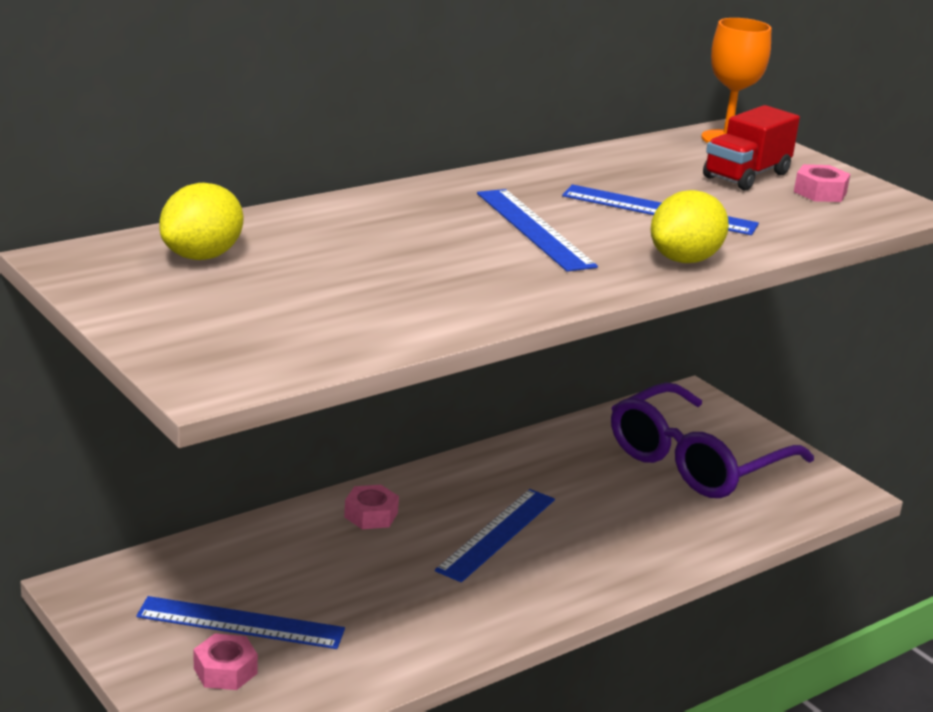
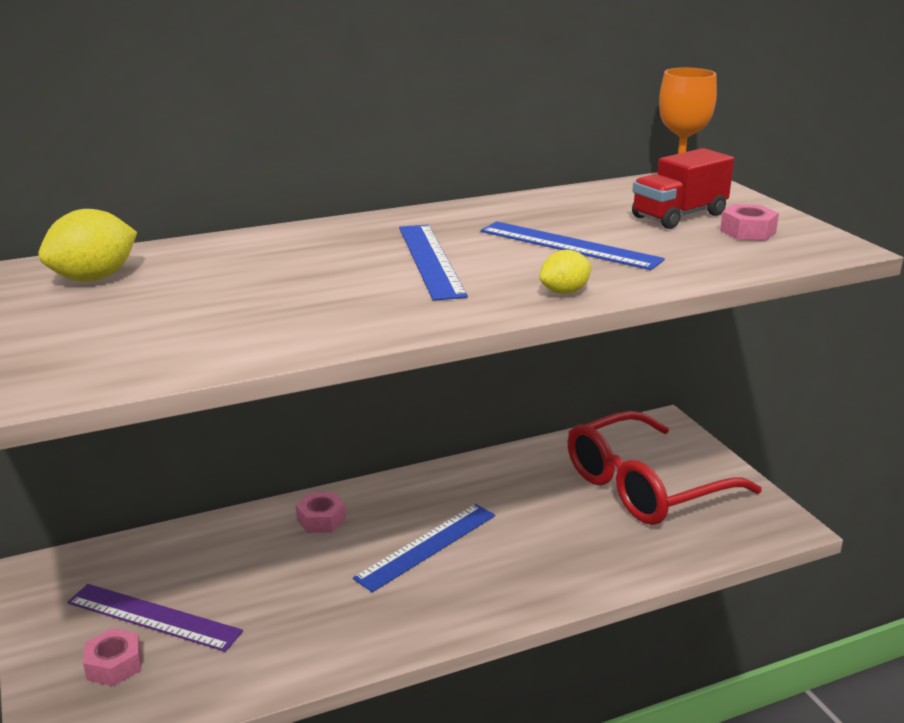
camera: 15 degrees right, 0 degrees up
(240, 623) = (153, 617): blue ruler -> purple ruler
(684, 260) = (564, 292): yellow lemon -> yellow lemon, size x0.60
(695, 462) = (643, 487): purple glasses -> red glasses

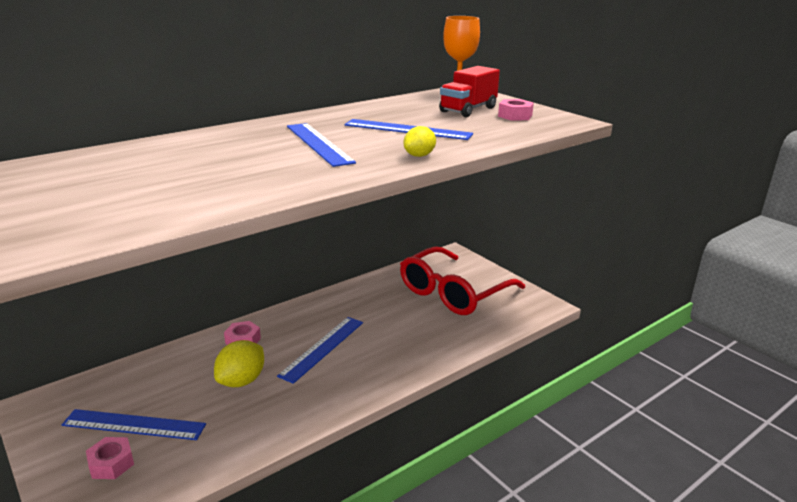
camera: 15 degrees left, 0 degrees up
(94, 278) = (66, 170): yellow lemon -> yellow lemon (241, 381)
(153, 617) = (134, 425): purple ruler -> blue ruler

